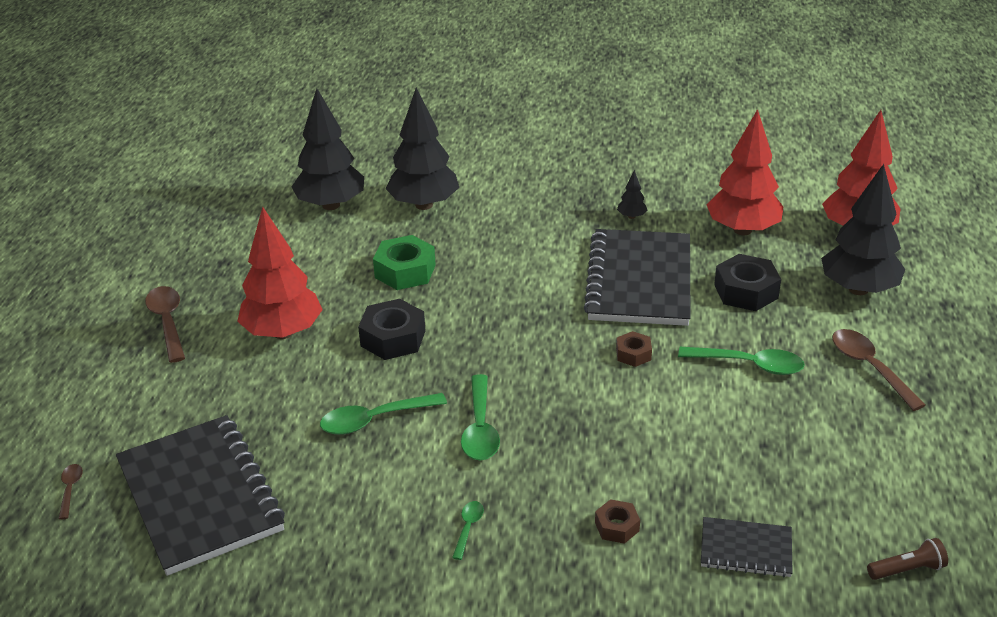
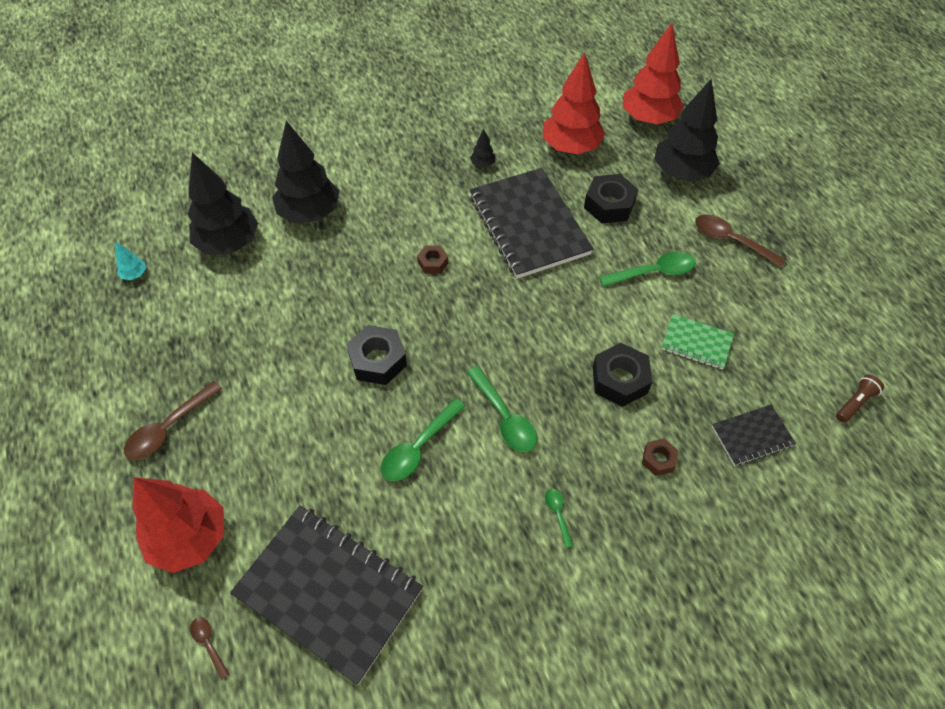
camera: 30 degrees left, 20 degrees up
(167, 322) = (168, 428): brown spoon -> brown spoon turned 90 degrees counterclockwise
(232, 202) = (135, 274): none -> turquoise tree
(283, 332) = (281, 394): red tree -> red tree (190, 538)
(405, 271) = (341, 288): green nut -> none
(631, 443) = (619, 380): none -> black nut
(633, 354) = (569, 297): brown nut -> brown nut (433, 263)
(748, 443) = (696, 343): none -> green notebook

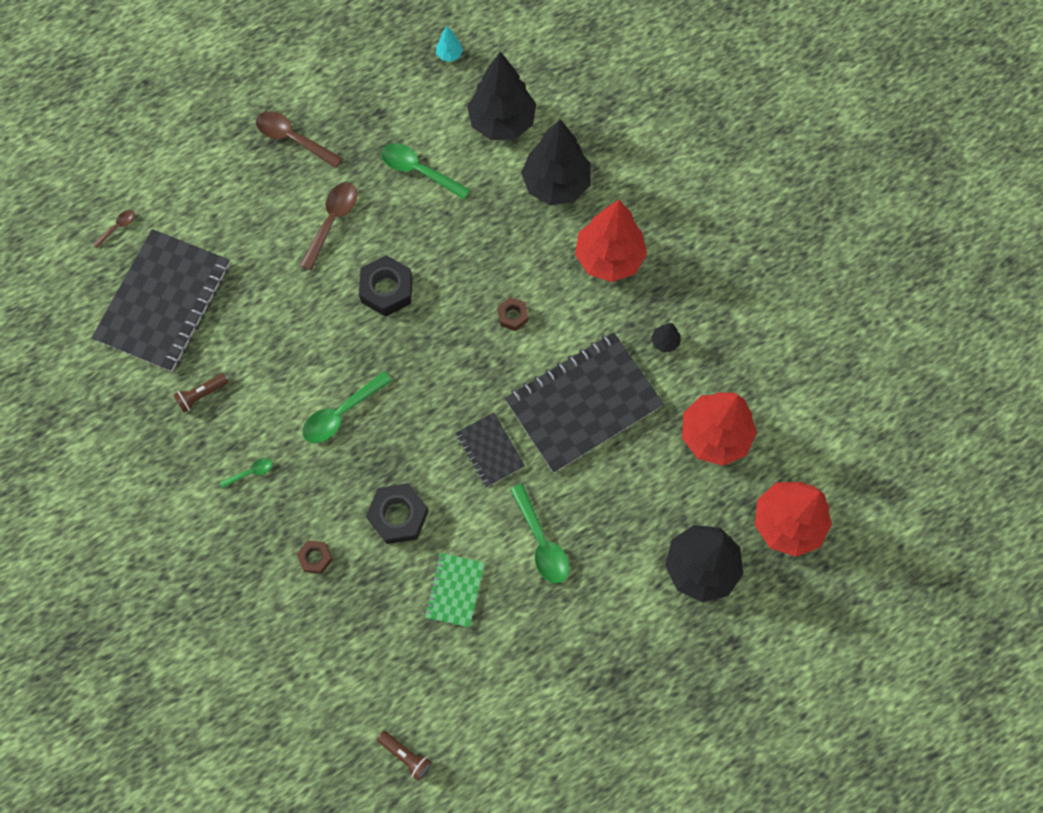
camera: 80 degrees right, 15 degrees up
(190, 538) = (198, 187): red tree -> red tree (609, 258)
(418, 447) = (300, 344): green spoon -> green spoon (419, 171)
(457, 559) = (201, 395): none -> brown flashlight
(609, 205) = (631, 487): black nut -> none
(731, 241) = (604, 626): brown spoon -> brown spoon (332, 221)
(752, 436) = (352, 647): black notebook -> black notebook (490, 450)

